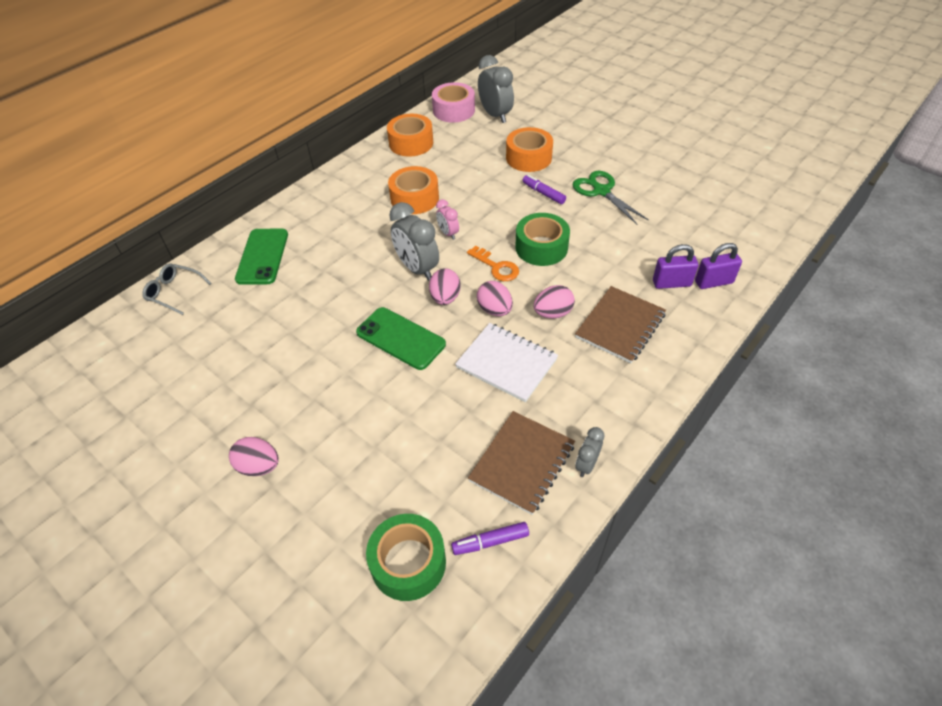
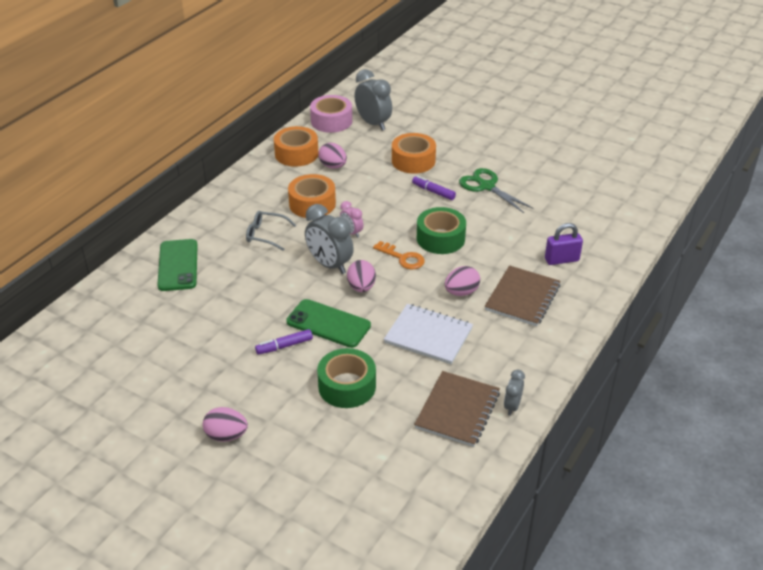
camera: 10 degrees left, 10 degrees down
(174, 292) = (100, 302): grey glasses -> grey glasses (265, 235)
(408, 563) = (377, 492): green tape -> green tape (347, 386)
(490, 542) = (442, 470): purple marker -> purple marker (284, 346)
(495, 310) = (409, 293): pink egg -> pink egg (333, 166)
(713, 282) = (598, 256): purple padlock -> none

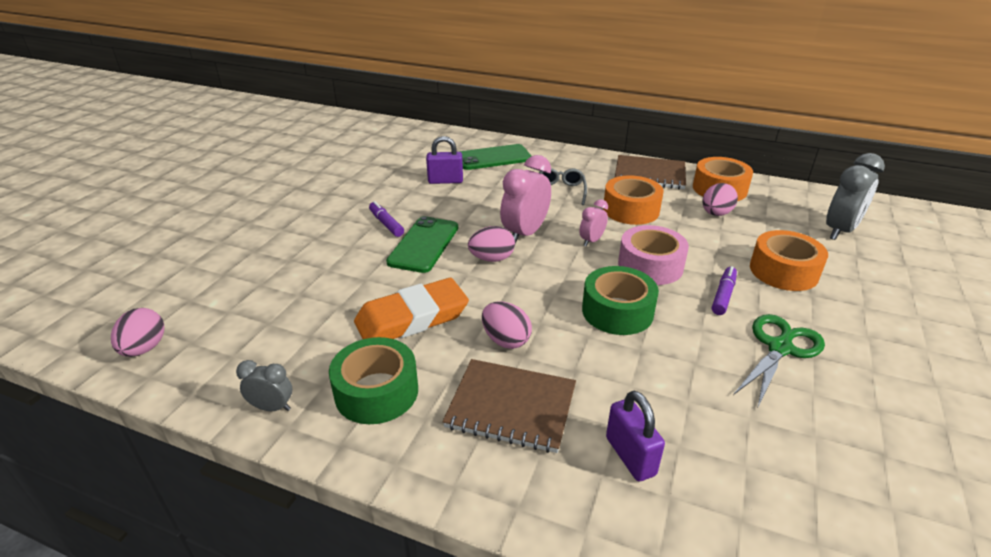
camera: 80 degrees right, 5 degrees down
(214, 302) = (445, 181): none -> purple padlock
(226, 435) = (266, 211): pink egg -> pink egg (144, 348)
(329, 265) = (525, 234): grey clock -> pink clock
(331, 121) = (811, 201): pink tape -> pink tape (650, 265)
(347, 386) = (324, 267): green tape -> green tape (376, 392)
(402, 258) = (560, 283): orange key -> none
(428, 335) = (412, 318): white notebook -> orange eraser
(457, 410) = (273, 354): brown notebook -> brown notebook (649, 174)

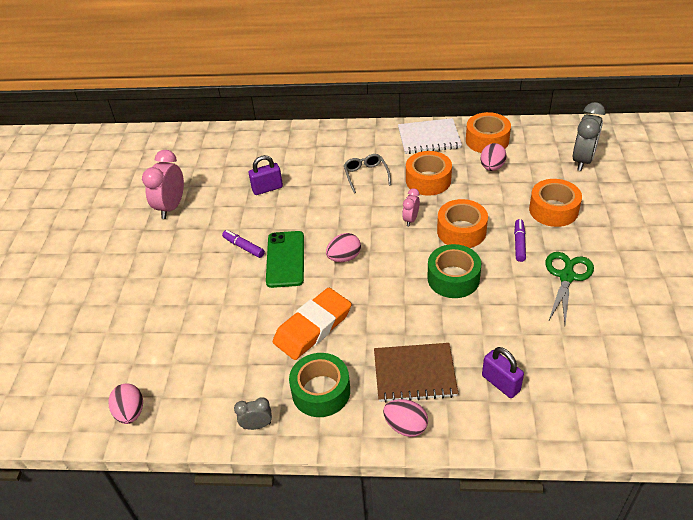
camera: 15 degrees left, 10 degrees up
(493, 158) = (294, 152): green phone -> none
(505, 340) = (387, 325): pink egg -> pink egg (405, 426)
(525, 234) = (358, 226): pink clock -> pink clock (171, 207)
(649, 174) = (429, 138): brown notebook -> white notebook
(650, 265) = (461, 231): pink tape -> orange tape

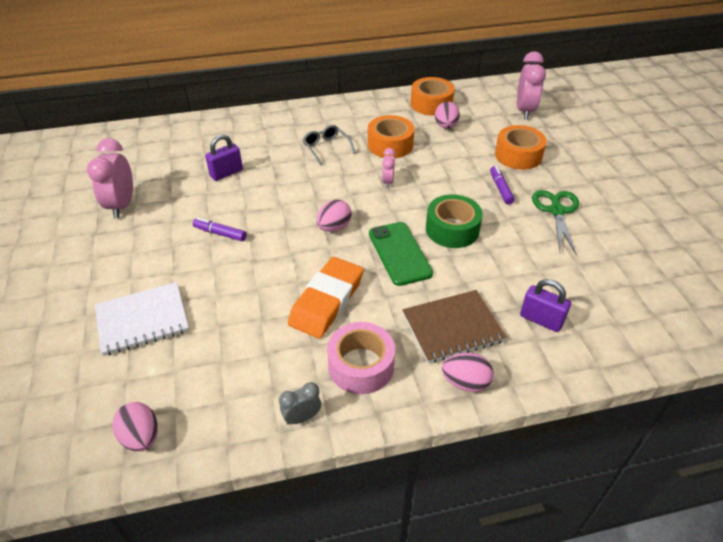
camera: 20 degrees left, 0 degrees up
(285, 259) = (271, 238): green phone -> green phone (399, 253)
(321, 391) = (361, 365): green tape -> pink tape
(429, 138) = (375, 108): white notebook -> white notebook (142, 320)
(461, 231) = (441, 185): orange tape -> none
(582, 160) = (524, 111): grey clock -> pink clock

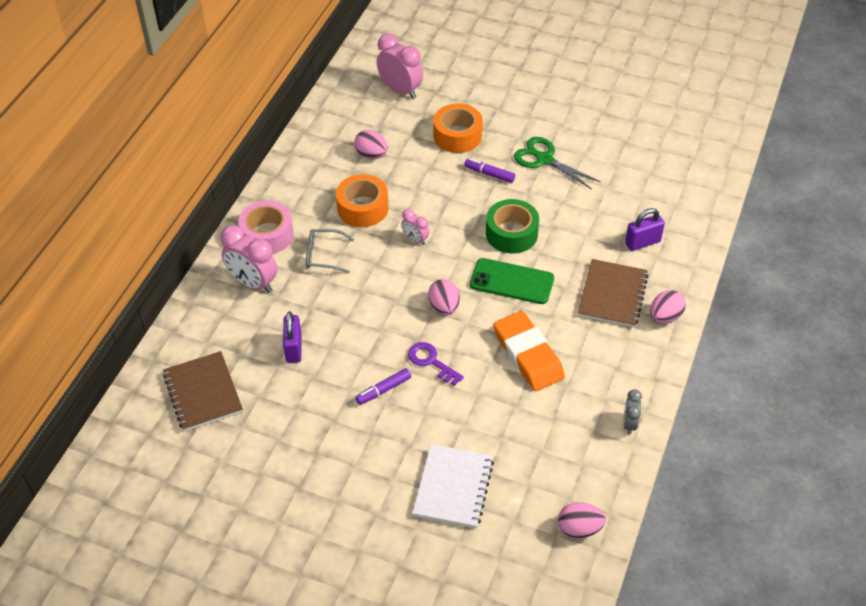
camera: 55 degrees left, 5 degrees up
(122, 205) = (272, 451): pink clock -> pink clock (253, 283)
(156, 153) = (203, 393): none -> brown notebook
(270, 246) = (431, 362): none -> purple key
(361, 365) = (608, 366): pink tape -> pink tape (267, 235)
(431, 104) = (326, 143): orange tape -> none

